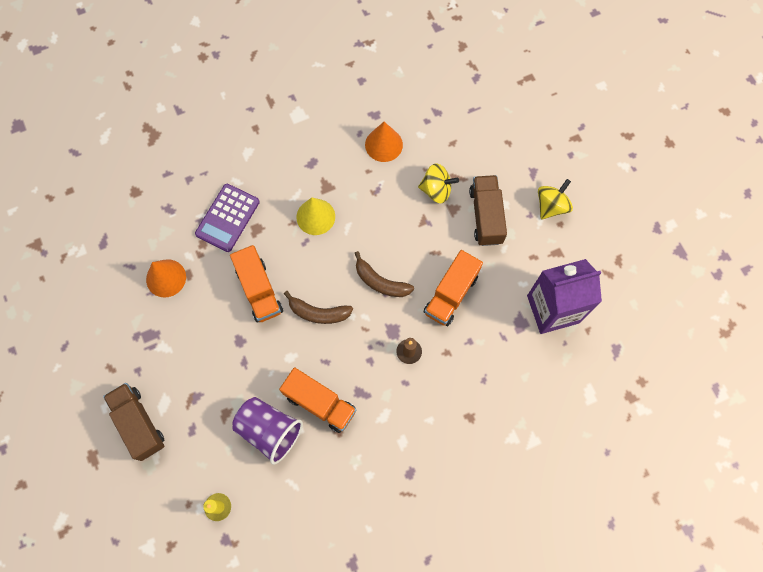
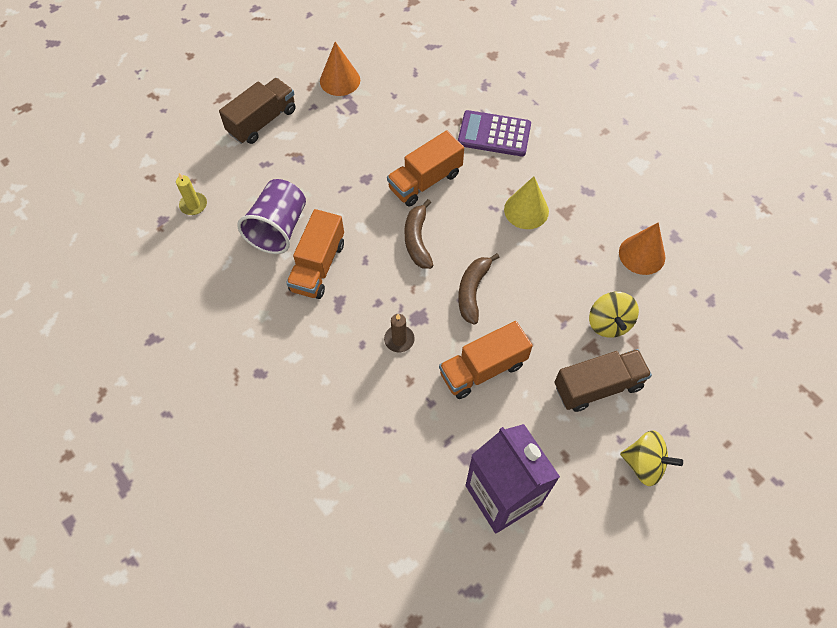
camera: 75 degrees right, 10 degrees down
(166, 278) = (412, 102): orange cone -> orange cone (340, 80)
(451, 294) = (483, 369): orange truck -> orange truck turned 45 degrees counterclockwise

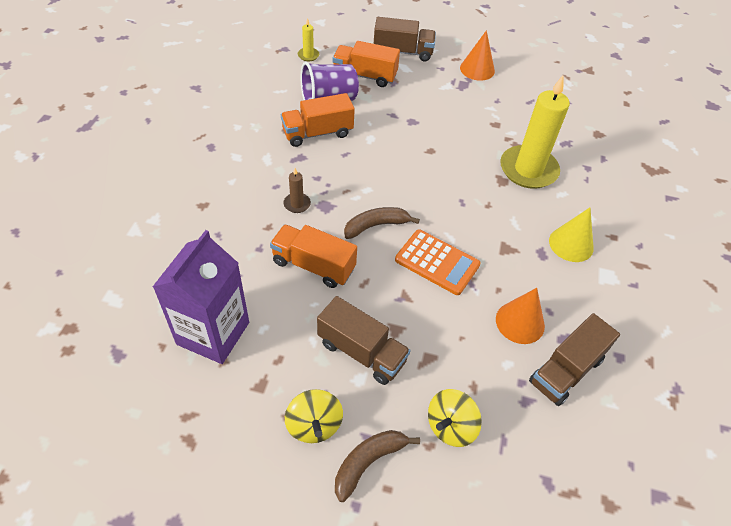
camera: 50 degrees right, 10 degrees down
(417, 240) = (389, 173): brown banana -> brown banana (368, 462)
(425, 181) = (443, 152): orange truck -> orange truck (365, 76)
(494, 134) = (528, 170): purple calculator -> yellow candle
(526, 210) = (481, 223): yellow cone -> yellow cone (571, 244)
(545, 271) = (437, 262): none -> orange calculator
(609, 323) = (429, 330): yellow spinning top -> yellow spinning top (450, 426)
(702, 256) = (566, 370): none -> brown truck

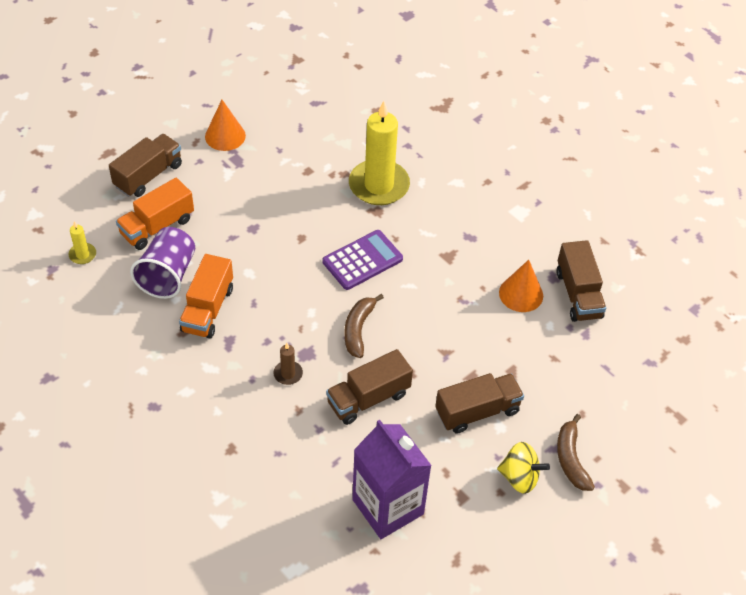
camera: 55 degrees left, 0 degrees up
(313, 265) = (368, 398): orange truck -> brown truck
(437, 262) = (428, 310): orange calculator -> none
(445, 195) = (362, 260): none -> purple calculator
(450, 426) = (575, 392): yellow spinning top -> none
(571, 244) = (474, 212): yellow cone -> none

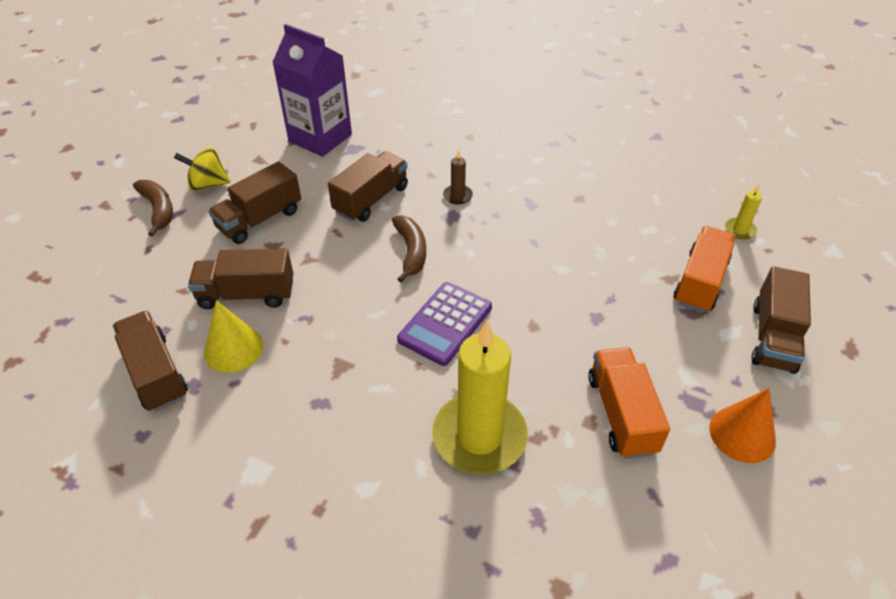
camera: 160 degrees right, 5 degrees down
(168, 275) = (640, 239): purple cup -> none
(208, 309) = (573, 222): orange truck -> orange truck (621, 414)
(503, 336) = (246, 294): none -> brown truck
(521, 294) = (233, 349): orange cone -> yellow cone

